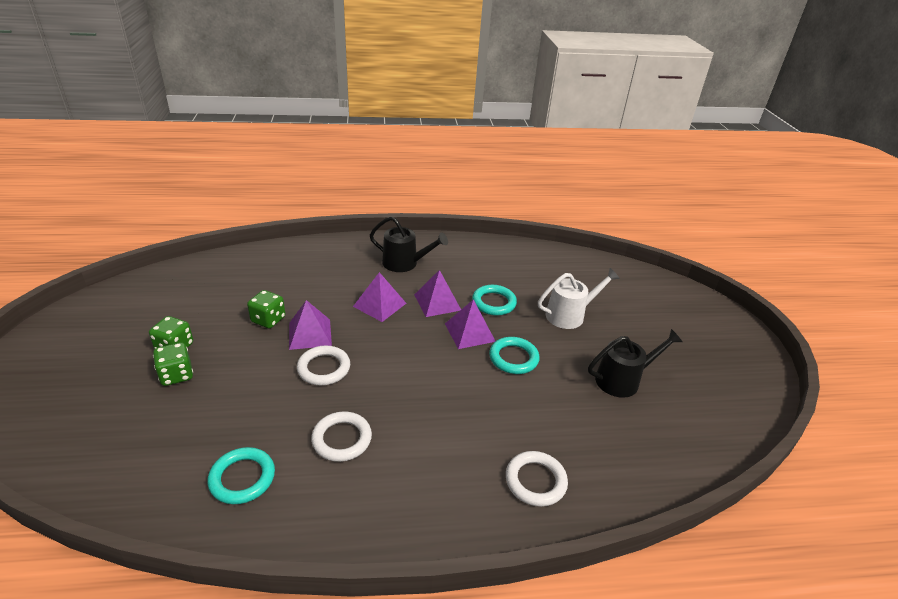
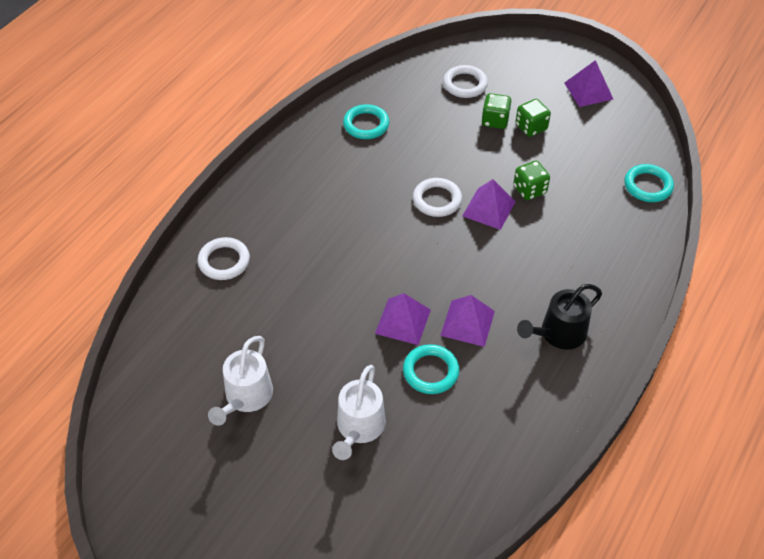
camera: 130 degrees right, 15 degrees up
(342, 439) = (355, 180): white ring -> white ring (465, 84)
(379, 305) = (497, 275): purple pyramid -> purple pyramid (588, 90)
(513, 358) = (342, 332): turquoise ring -> turquoise ring (648, 186)
(622, 380) = (246, 397): black watering can -> white watering can

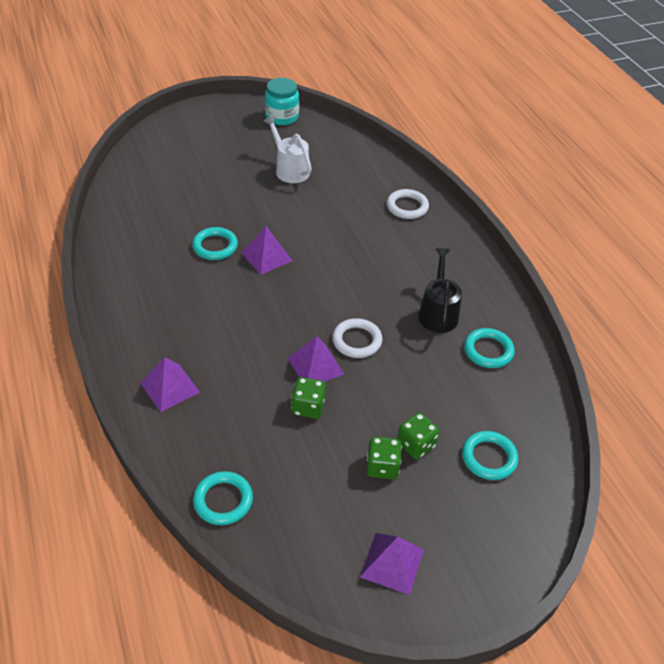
camera: 125 degrees right, 5 degrees down
(138, 483) = (282, 117): none -> turquoise jar
(359, 428) = (216, 198): white watering can -> none
(465, 84) = (489, 458): white ring -> turquoise ring
(467, 323) = (228, 285): purple pyramid -> purple pyramid (170, 387)
(558, 334) = (164, 324): black watering can -> black watering can (438, 313)

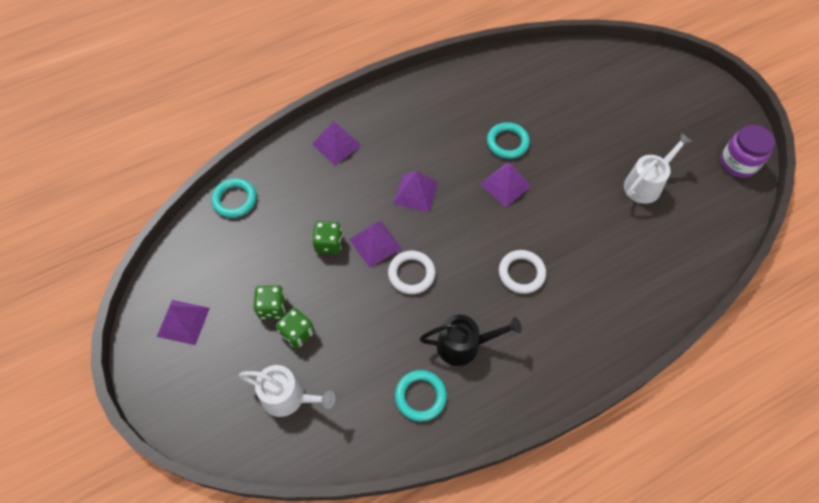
camera: 85 degrees right, 15 degrees up
(258, 325) = (415, 193): none -> purple pyramid
(282, 117) = (738, 163): turquoise jar -> purple jar
(407, 207) = (624, 305): white ring -> white ring (521, 273)
(489, 458) = (288, 397): turquoise ring -> white watering can

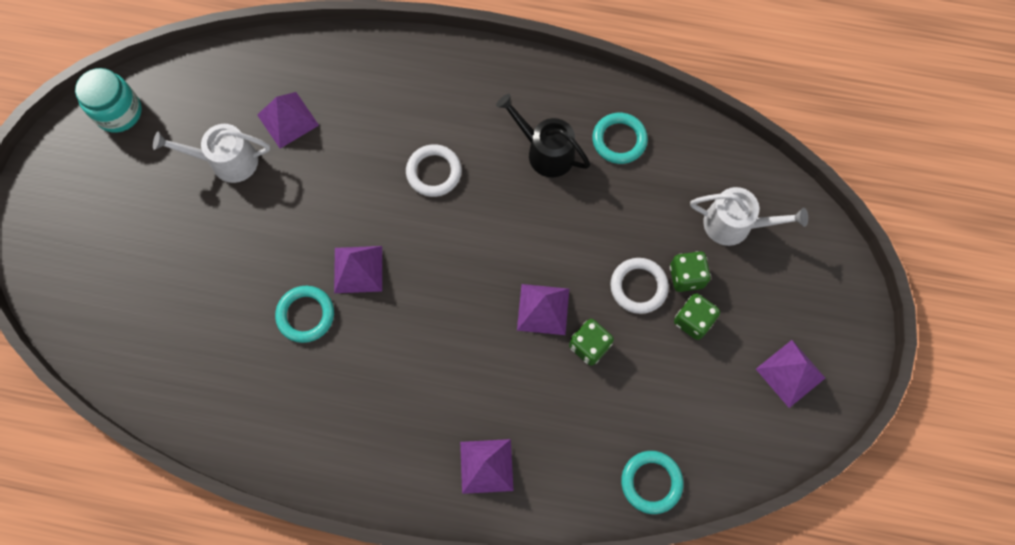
camera: 140 degrees left, 10 degrees up
(288, 397) = (734, 224): white watering can -> white watering can turned 135 degrees clockwise
(411, 274) = (534, 251): white ring -> white ring (638, 287)
(415, 193) = (454, 333): purple pyramid -> purple pyramid (288, 119)
(738, 163) = (119, 112): purple jar -> turquoise jar

